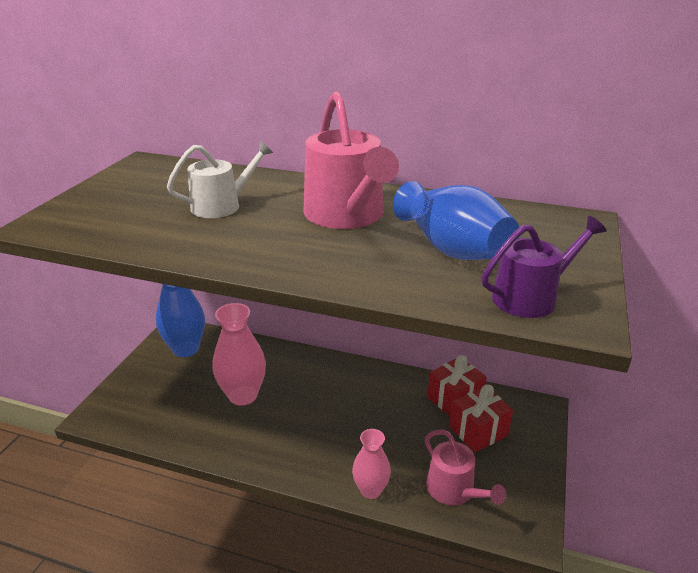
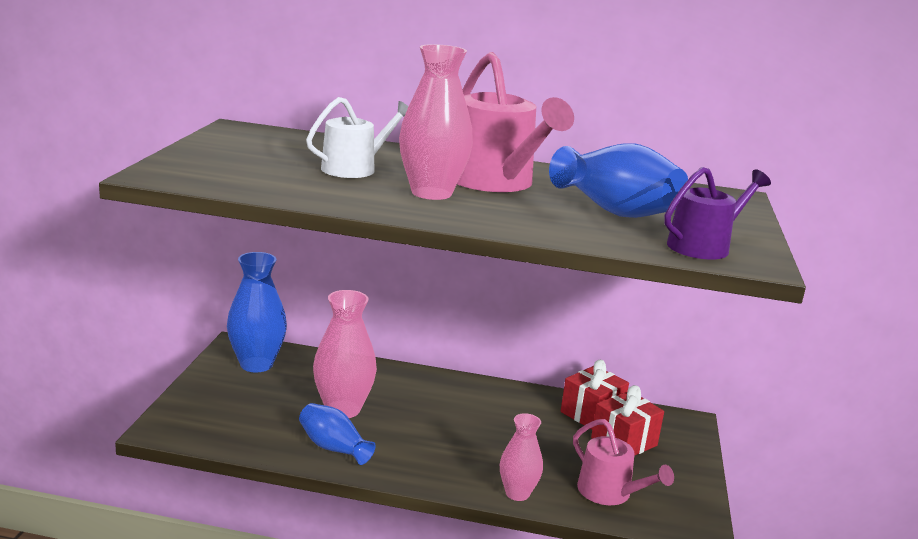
camera: 10 degrees left, 10 degrees down
(225, 437) = (333, 448): none -> blue vase
(279, 234) = (431, 193): none -> pink vase

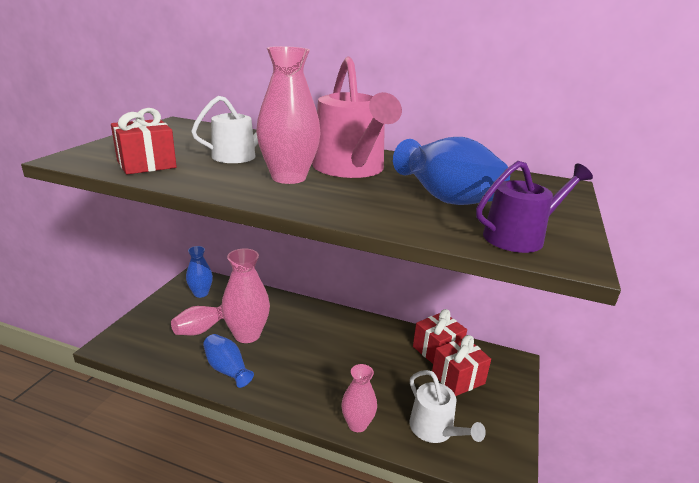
camera: 10 degrees right, 5 degrees up
(253, 181) = (146, 164): none -> red gift
(256, 364) = (201, 293): blue vase -> blue vase, size x0.62
(277, 406) = (201, 329): none -> pink vase
(609, 493) = (435, 429): pink watering can -> white watering can

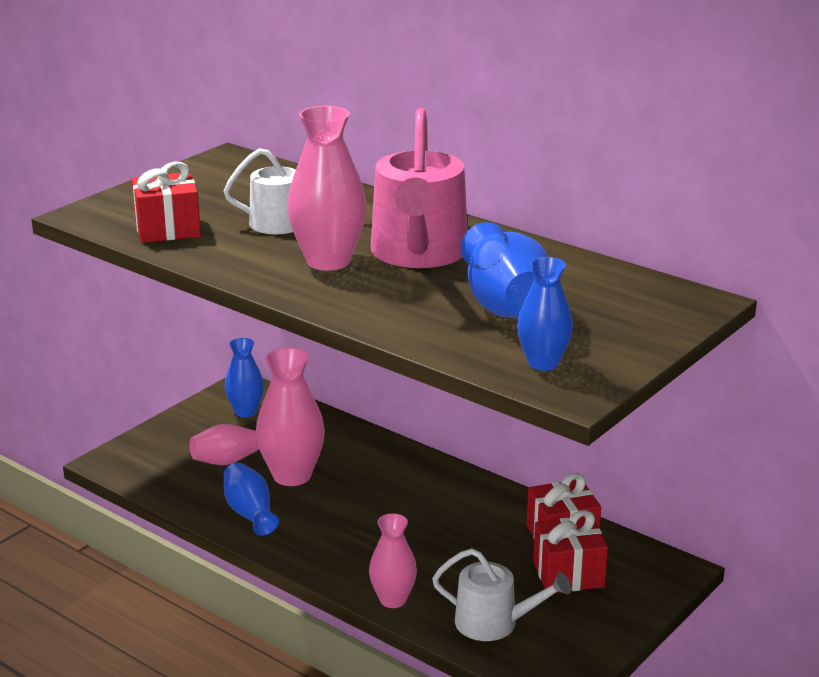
camera: 20 degrees right, 0 degrees up
(435, 429) = (494, 623): white watering can -> white watering can turned 60 degrees counterclockwise
(519, 237) = (543, 363): purple watering can -> blue vase

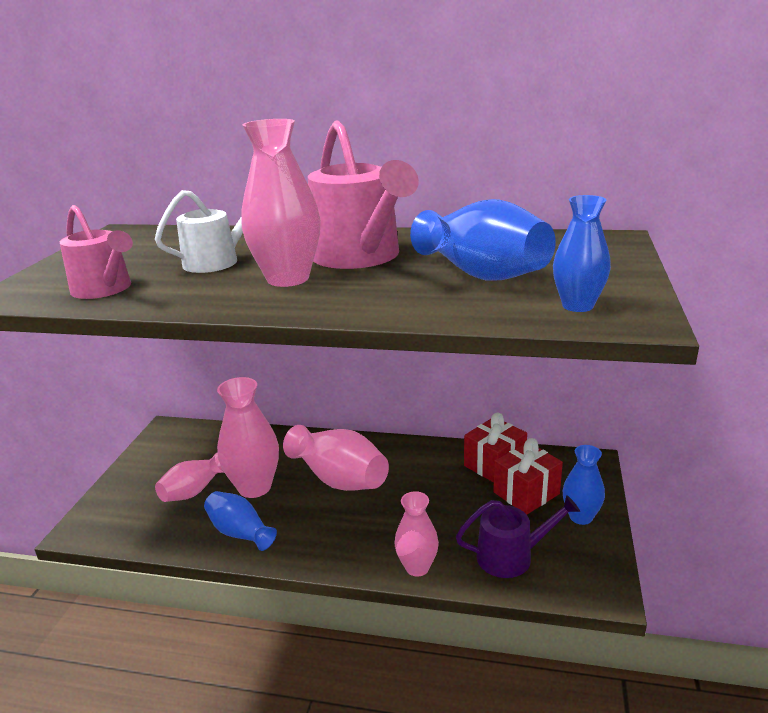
camera: 25 degrees left, 0 degrees up
(167, 229) = (105, 289): red gift -> pink watering can
(245, 411) = (181, 447): blue vase -> blue vase (580, 517)
(382, 495) = (339, 479): none -> pink vase
(494, 623) = (511, 556): white watering can -> purple watering can

